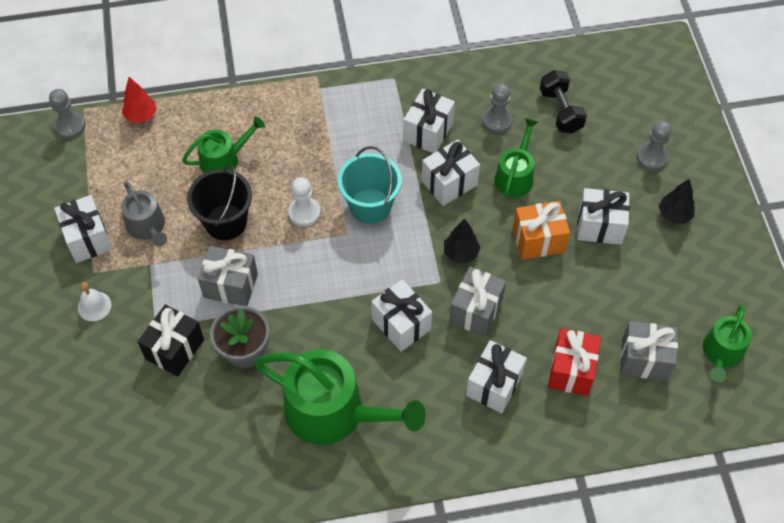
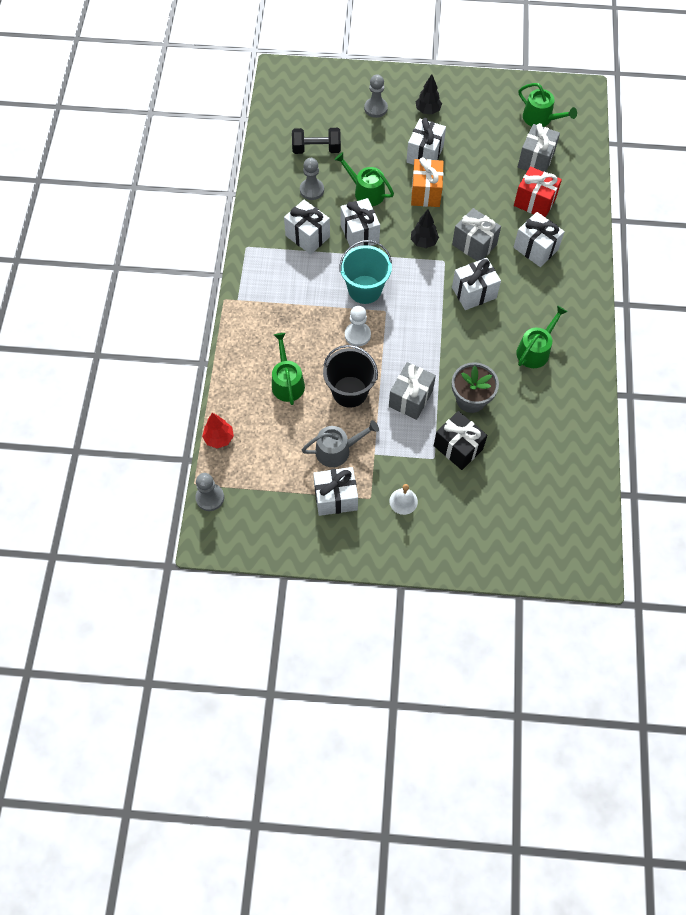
camera: 75 degrees left, 5 degrees up
(333, 412) = (535, 350): green watering can -> green watering can, size x0.55

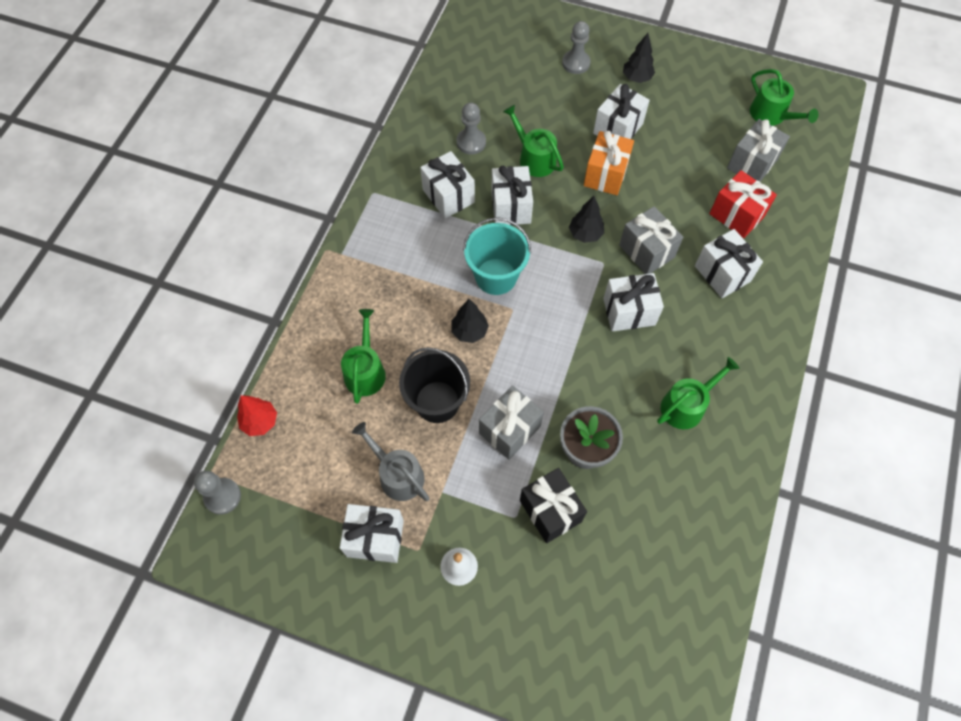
camera: 15 degrees right, 0 degrees up
(316, 149) = (492, 96): black dumbbell -> none
(337, 450) = (397, 474): grey watering can -> grey watering can turned 135 degrees counterclockwise
(357, 335) = (469, 331): white pawn -> black tree

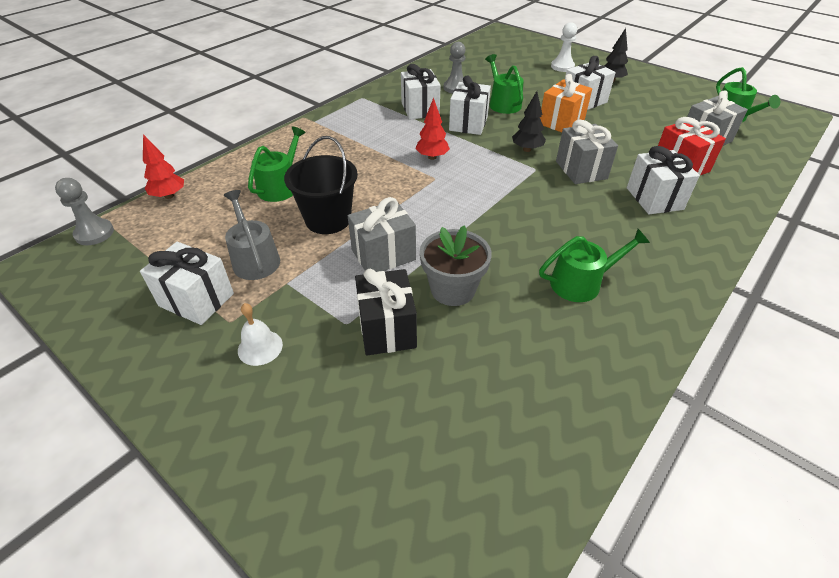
camera: 20 degrees right, 20 degrees down
(469, 331) = (387, 183): black tree -> none
(496, 276) = (432, 157): turquoise bucket -> red tree
(576, 63) = (562, 67): grey pawn -> white pawn
(629, 312) = (546, 203): white gift -> none

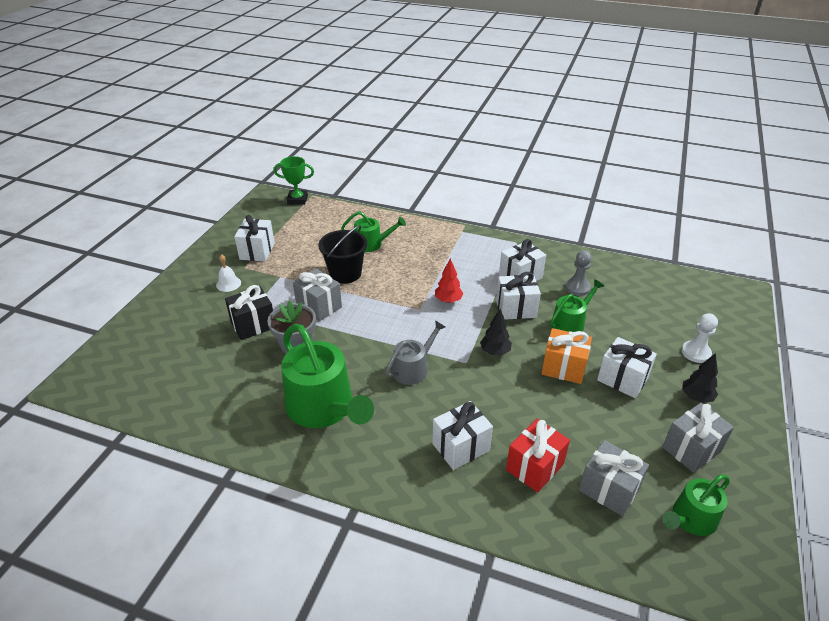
camera: 70 degrees right, 5 degrees down
(94, 233) = (297, 200): grey pawn -> green trophy
(169, 196) = (341, 208): red tree -> none
(254, 259) = (296, 258): grey watering can -> grey watering can (413, 368)
(581, 170) = (481, 391): grey gift -> grey gift (691, 449)
(581, 283) = (324, 408): green watering can -> green watering can, size x1.81

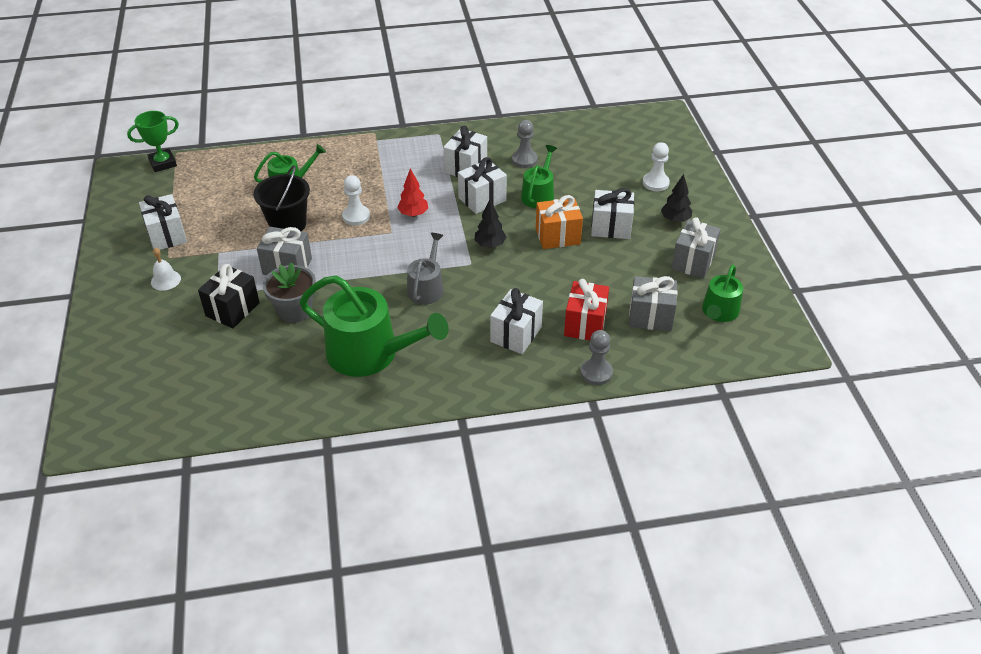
camera: 30 degrees left, 5 degrees up
(401, 286) = (356, 216): none -> white pawn
(513, 525) = (596, 373): none -> grey pawn

